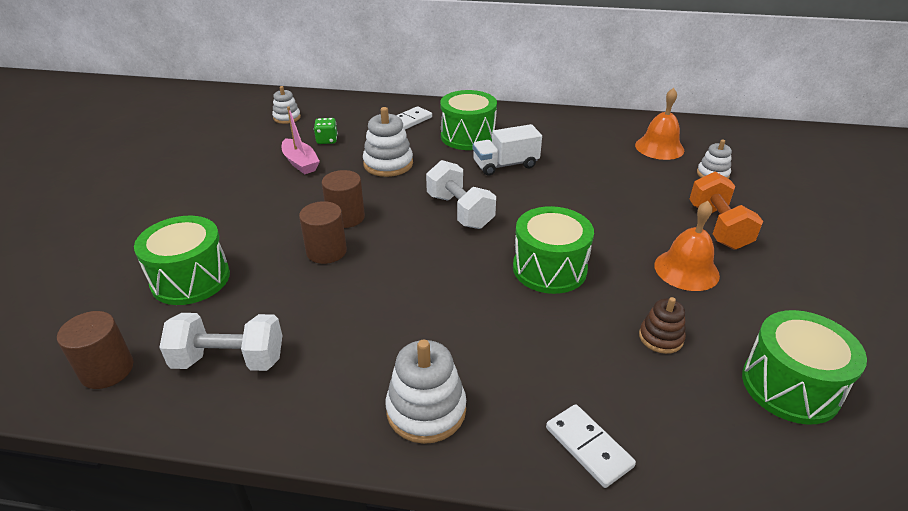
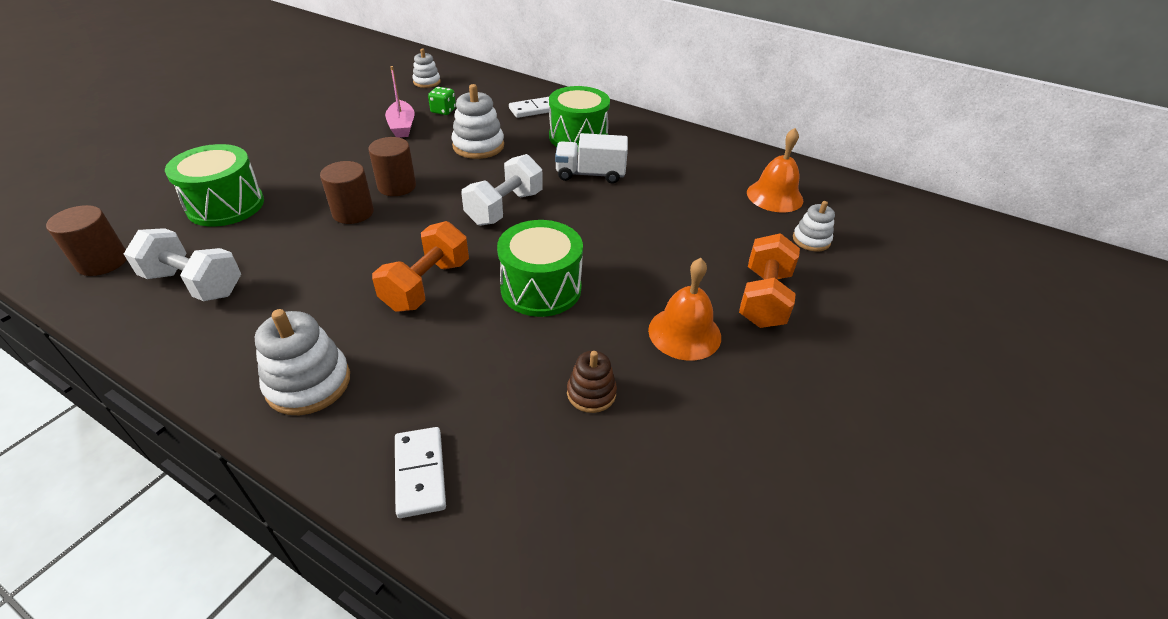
camera: 20 degrees right, 5 degrees up
(452, 294) = (426, 285): none -> orange dumbbell
(460, 211) = (504, 208): white dumbbell -> white dumbbell turned 45 degrees clockwise
(790, 386) = (687, 493): green drum -> none

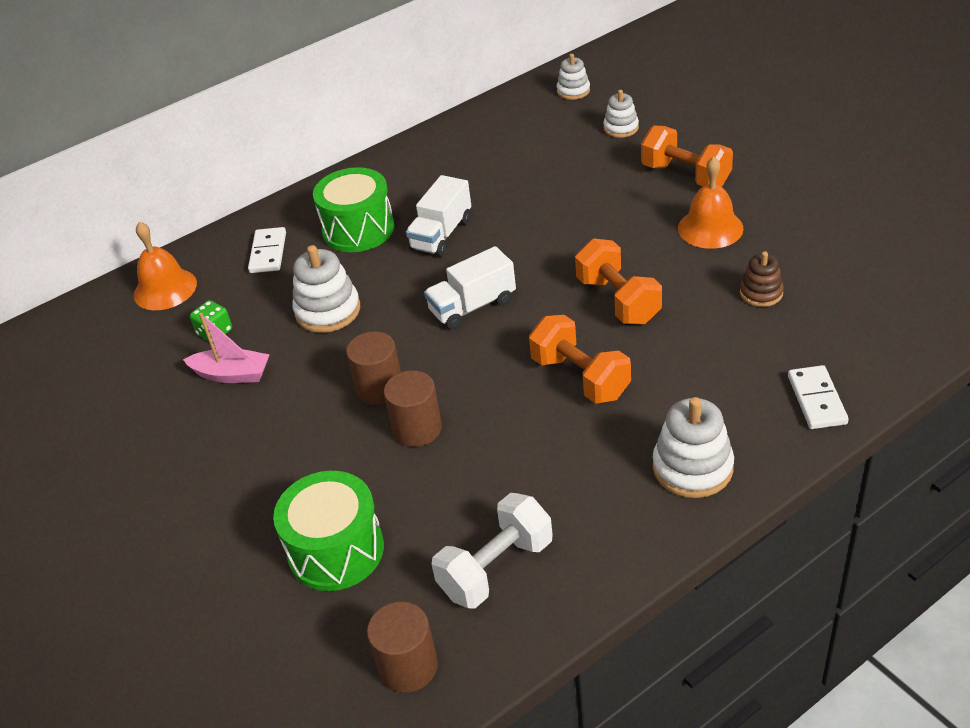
camera: 60 degrees left, 0 degrees up
(420, 473) = (817, 400): white domino -> white domino turned 75 degrees clockwise
(427, 82) = (116, 341): white stacking toy -> white stacking toy (573, 91)
(504, 208) = (472, 306): white dumbbell -> white truck
(541, 288) = (618, 300): green drum -> orange dumbbell
(774, 196) = (546, 128): orange bell -> orange bell (165, 289)

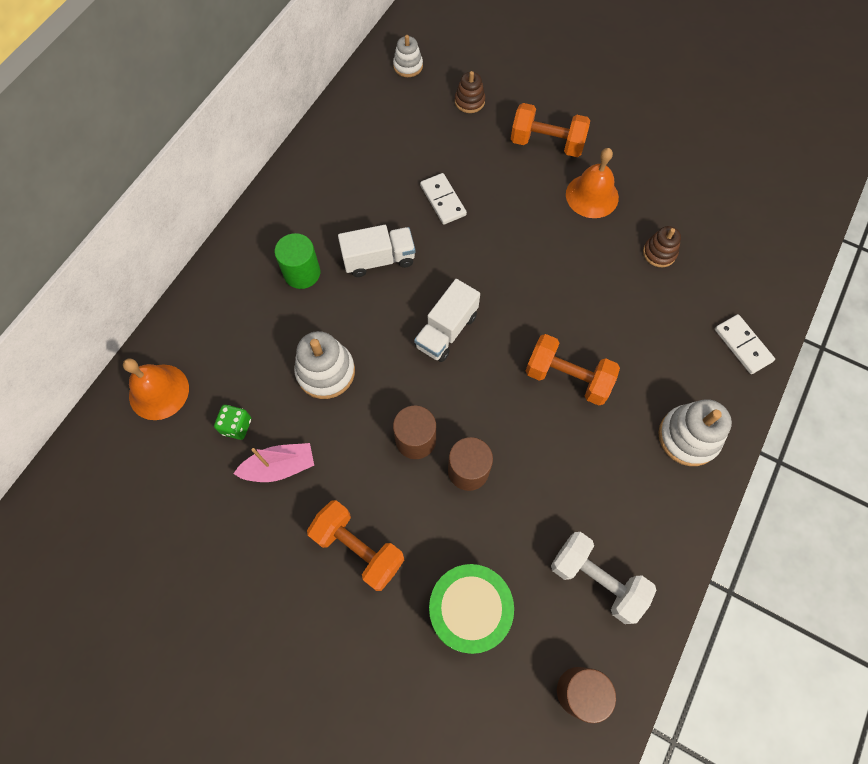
camera: 30 degrees left, 25 degrees up
(268, 253) = (233, 322): white domino -> white domino (443, 200)
(358, 229) = (302, 273): green drum -> green cylinder
(441, 234) = (379, 259): white truck -> white truck turned 105 degrees counterclockwise
(496, 568) = (596, 579): white dumbbell -> white dumbbell turned 75 degrees counterclockwise
(618, 300) = (558, 291): orange dumbbell -> orange dumbbell (358, 548)
(621, 128) = (469, 101): white stacking toy -> brown stacking toy

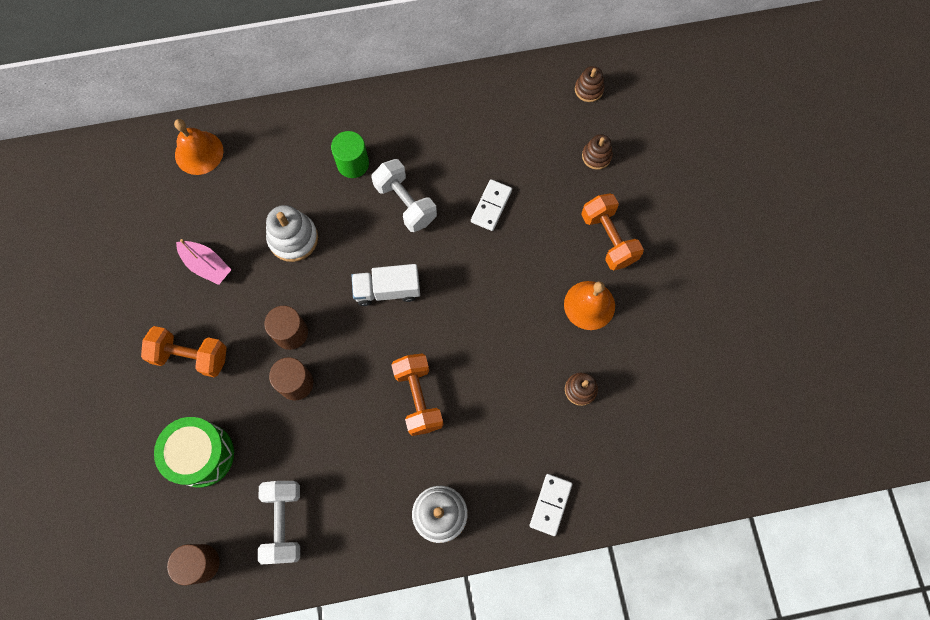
camera: 50 degrees right, 5 degrees up
(236, 426) = (213, 217): green dice -> none
(358, 548) = (191, 356): orange dumbbell -> orange dumbbell turned 75 degrees counterclockwise
(379, 259) = (405, 203): white truck -> white dumbbell
(408, 66) = (588, 89): white stacking toy -> brown stacking toy

